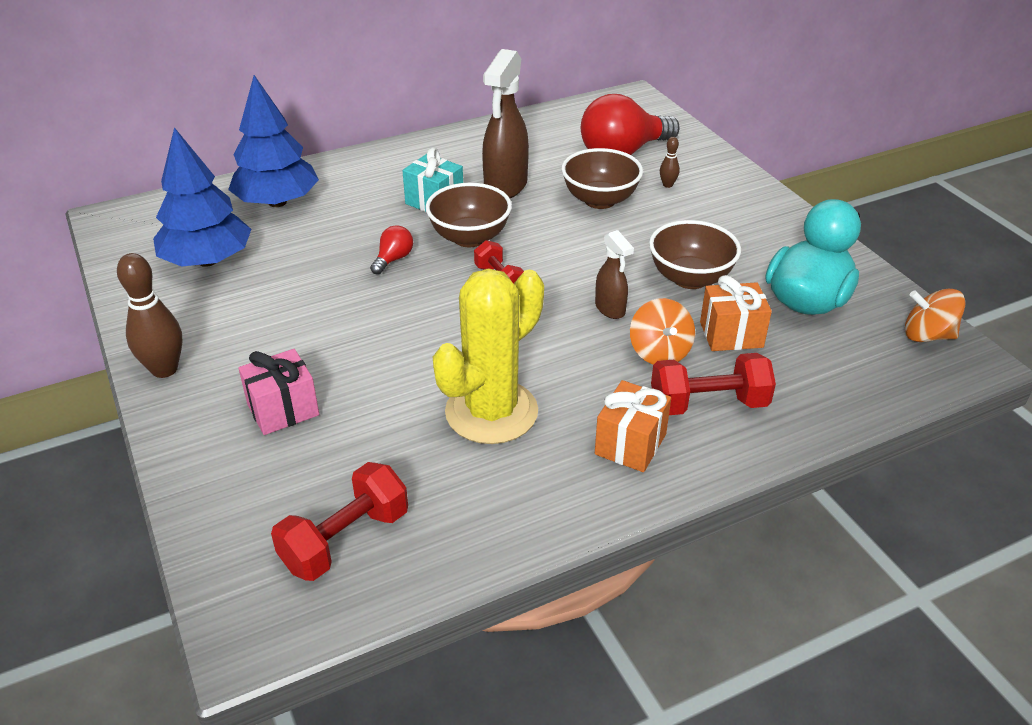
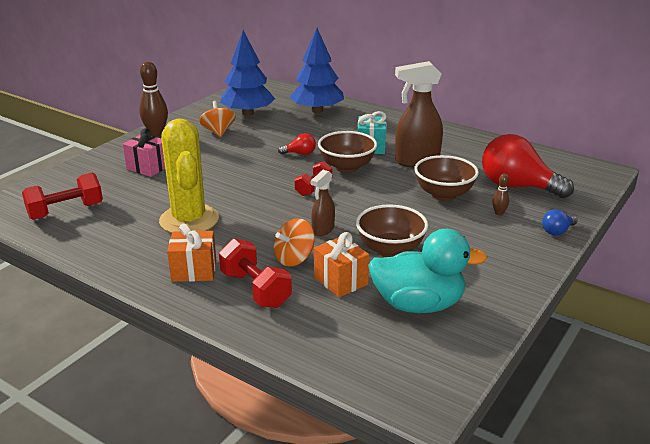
camera: 60 degrees right, 10 degrees down
(345, 540) = (66, 211): red dumbbell -> red dumbbell turned 45 degrees counterclockwise
(491, 412) = (189, 220): yellow cactus -> yellow cactus turned 60 degrees clockwise
(728, 169) = (557, 231): none -> blue light bulb
(927, 335) = (434, 374): orange spinning top -> orange spinning top (218, 132)

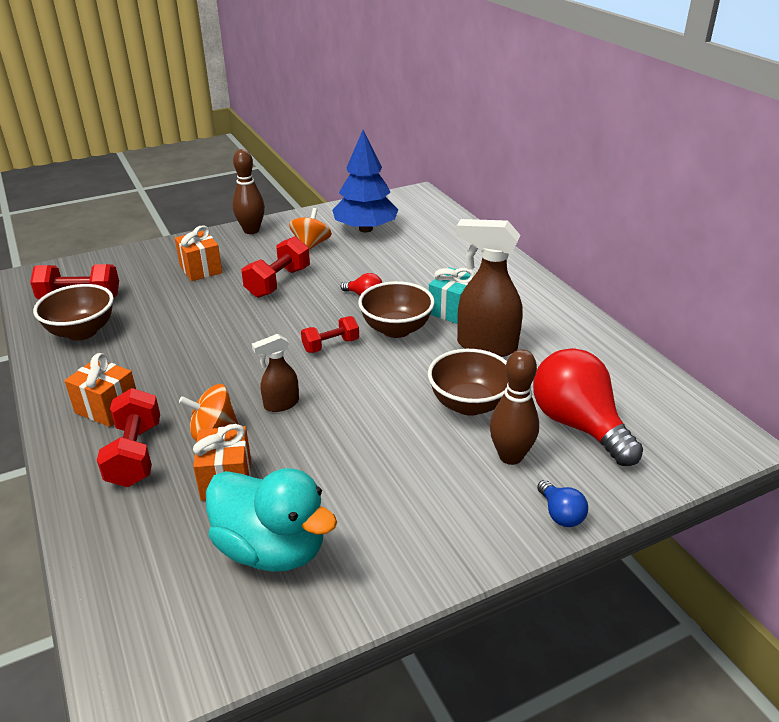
camera: 30 degrees right, 5 degrees up
(148, 167) = (201, 269): pink gift -> orange gift
(189, 220) = (169, 344): yellow cactus -> none
(224, 161) = (278, 282): none -> red dumbbell
(317, 110) = (443, 244): blue tree -> none
(390, 250) = (323, 459): brown bowl -> brown bowl (82, 332)
(499, 213) = (510, 456): brown bowling pin -> brown bowling pin, size x2.05
(557, 231) = (560, 514): blue light bulb -> blue light bulb turned 105 degrees counterclockwise

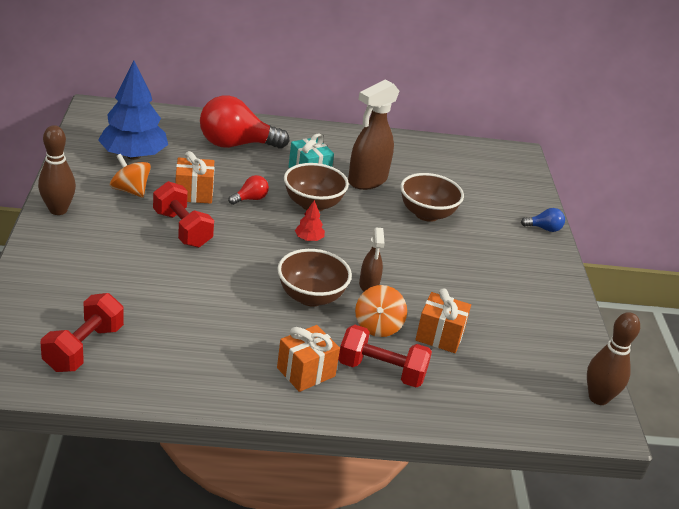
camera: 70 degrees left, 0 degrees up
(82, 332) = (158, 361): brown bowl -> brown bowl (311, 297)
(201, 269) = (107, 261): orange gift -> orange gift (194, 193)
(272, 549) = (518, 337): turquoise duck -> none
(331, 345) = (309, 239): red dumbbell -> red tree
(510, 456) = (487, 222): brown bowling pin -> brown bowling pin (598, 398)
(578, 425) = (474, 188): red light bulb -> red light bulb (236, 144)

